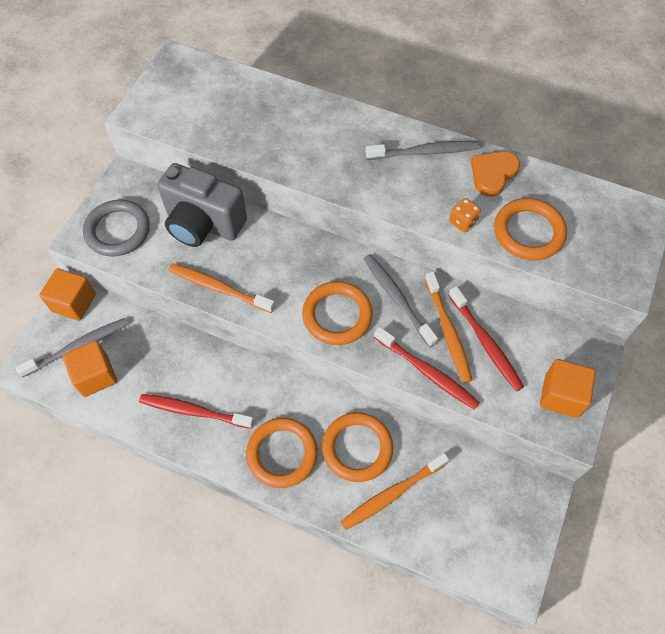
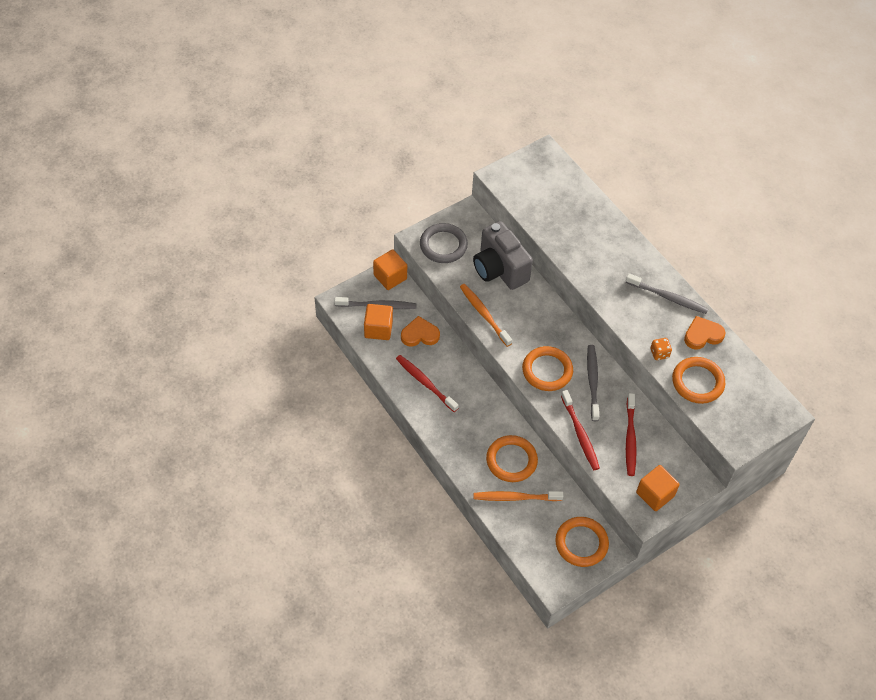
camera: 30 degrees right, 5 degrees down
(151, 353) = (420, 334): none -> orange heart
(282, 454) = (463, 437): orange ring -> orange ring (581, 543)
(448, 331) = (610, 419): orange toothbrush -> none

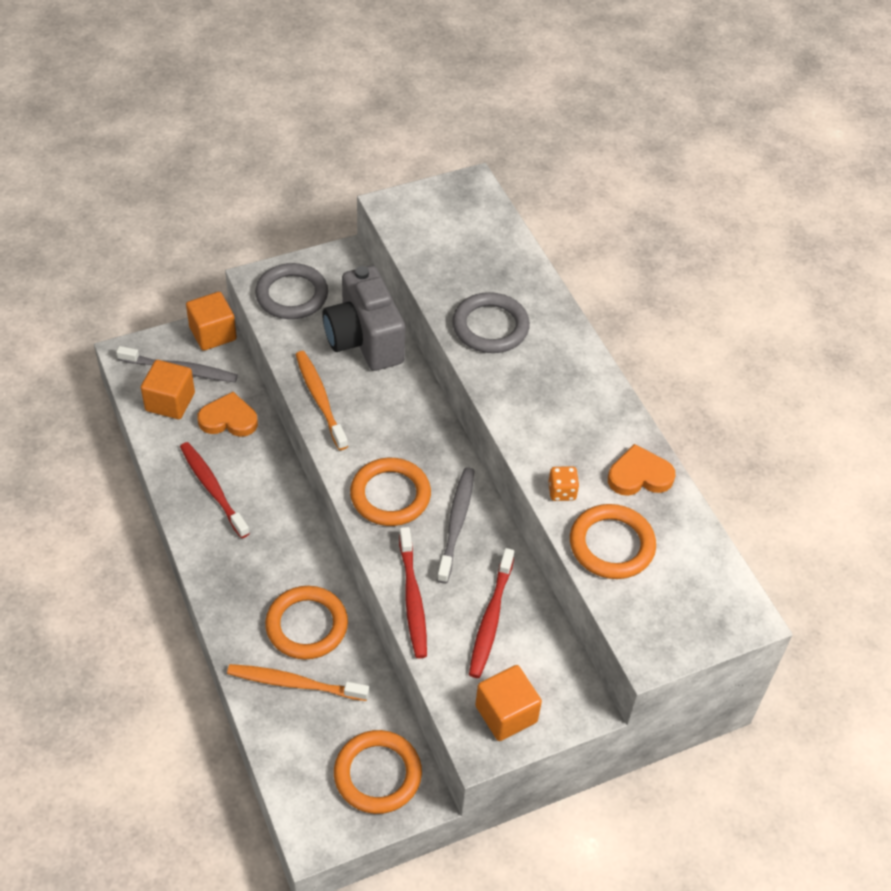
camera: 10 degrees right, 5 degrees down
(585, 251) = (490, 327): none -> grey ring
(668, 297) = (599, 412): grey toothbrush -> none

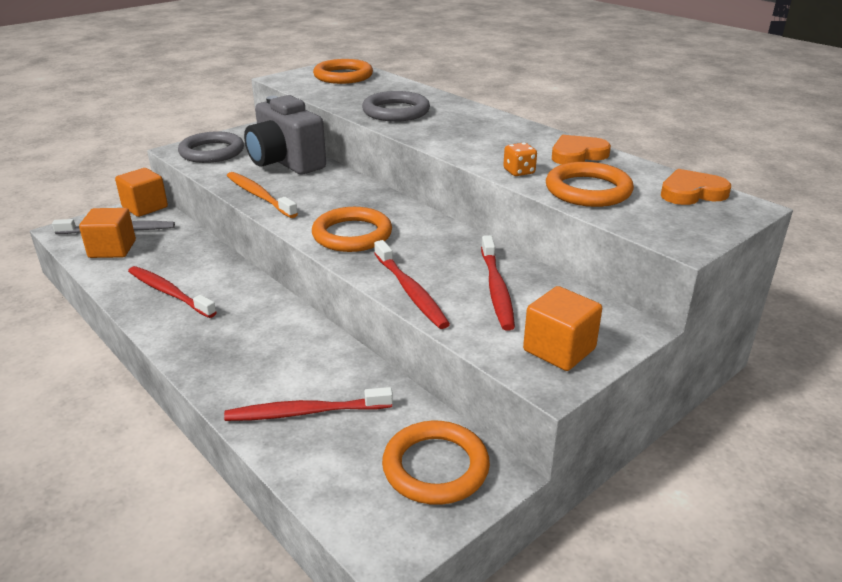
camera: 15 degrees left, 20 degrees down
(228, 419) = (173, 249): orange heart -> orange heart (691, 192)
(294, 683) = (305, 412): orange toothbrush -> red toothbrush
(307, 625) = (301, 365): orange ring -> orange ring (343, 76)
(456, 523) = (424, 239): grey toothbrush -> none

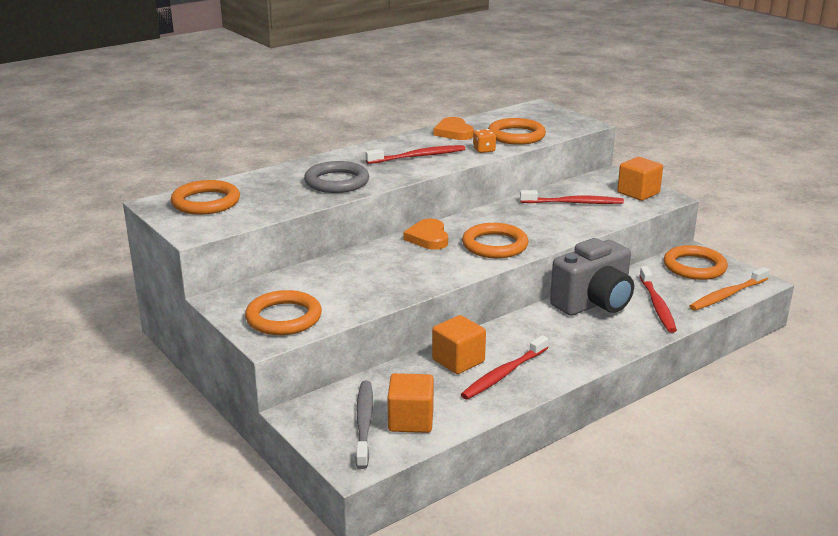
camera: 85 degrees left, 5 degrees down
(145, 207) = (305, 413): orange cube -> orange cube (458, 361)
(212, 152) = (284, 318): grey ring -> orange ring
(259, 195) = (411, 285): orange toothbrush -> orange toothbrush (727, 295)
(285, 163) = (332, 276): grey camera -> grey camera (594, 304)
(410, 291) = (580, 227): red toothbrush -> red toothbrush (418, 156)
(691, 192) = (520, 113): orange heart -> orange heart (428, 238)

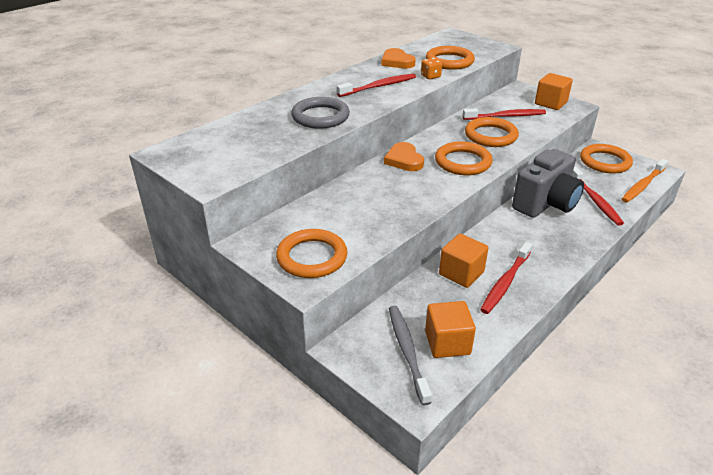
camera: 10 degrees left, 10 degrees up
(206, 202) = (209, 148): orange ring -> orange ring (490, 136)

